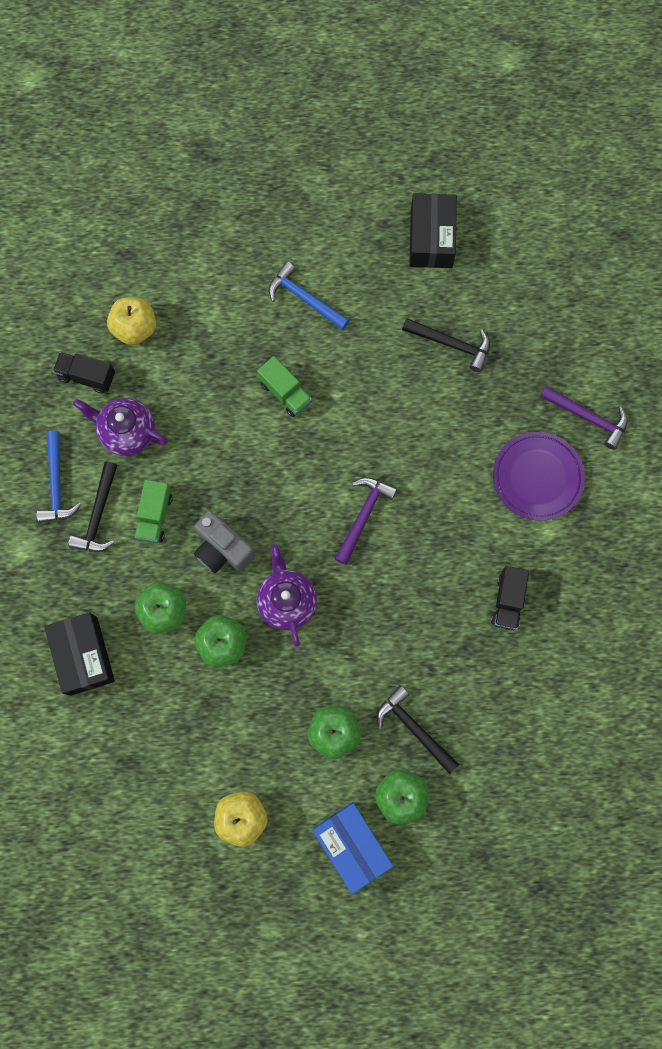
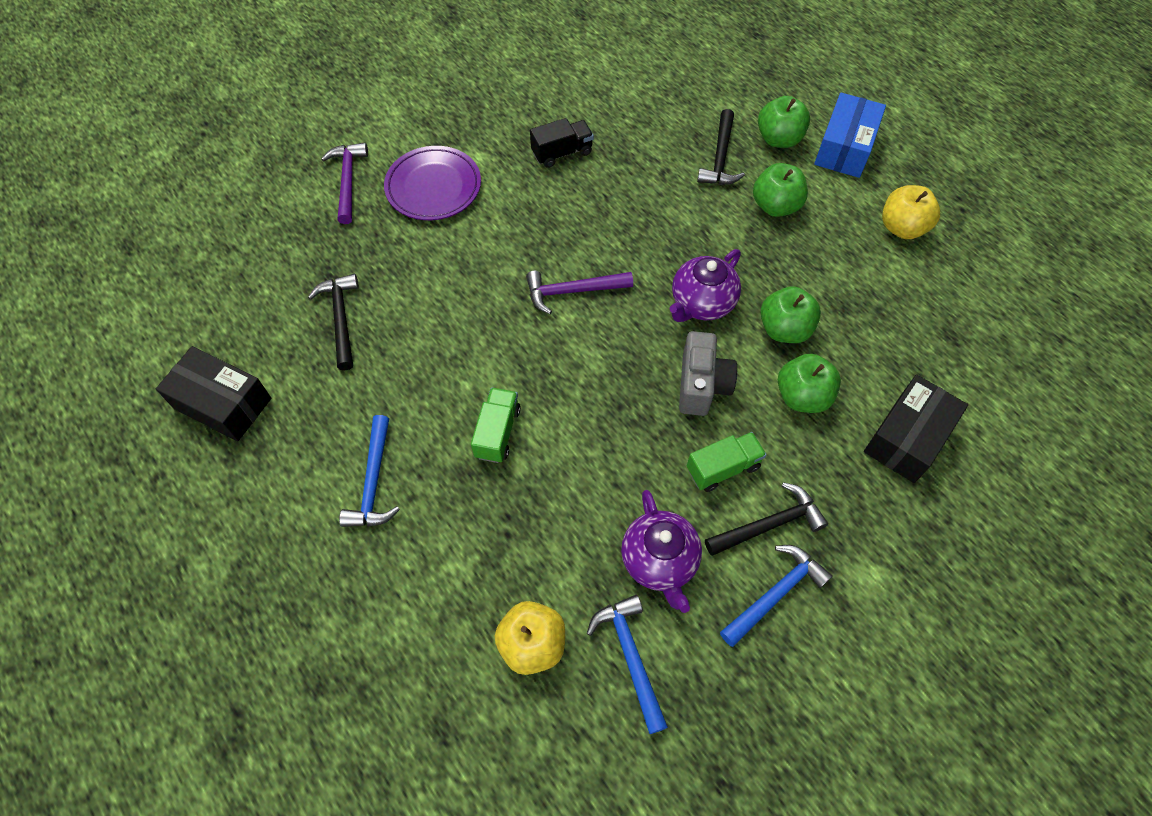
camera: 125 degrees left, 15 degrees down
(87, 376) = (630, 656): black truck -> blue hammer
(431, 238) = (223, 403): black box -> black box turned 60 degrees clockwise

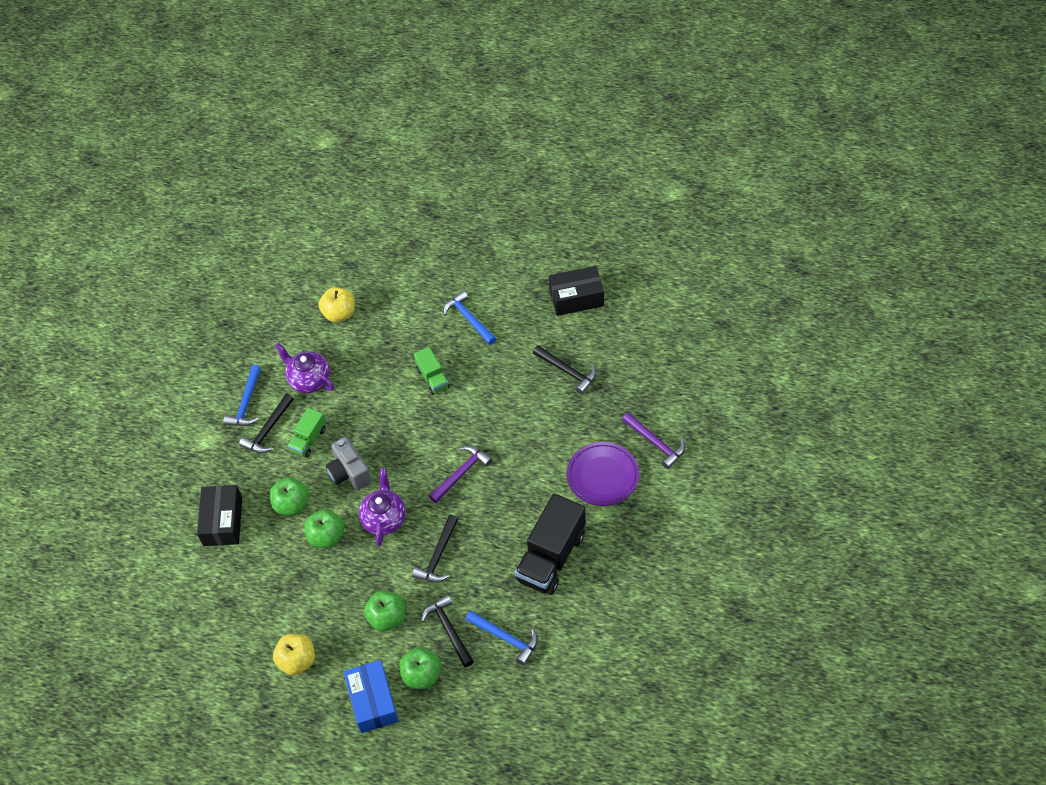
camera: 145 degrees right, 5 degrees down
(562, 153) = (551, 557): black truck -> black truck, size x1.89
(630, 656) = (294, 337): blue hammer -> blue hammer (506, 638)
(674, 227) = (438, 556): none -> black hammer

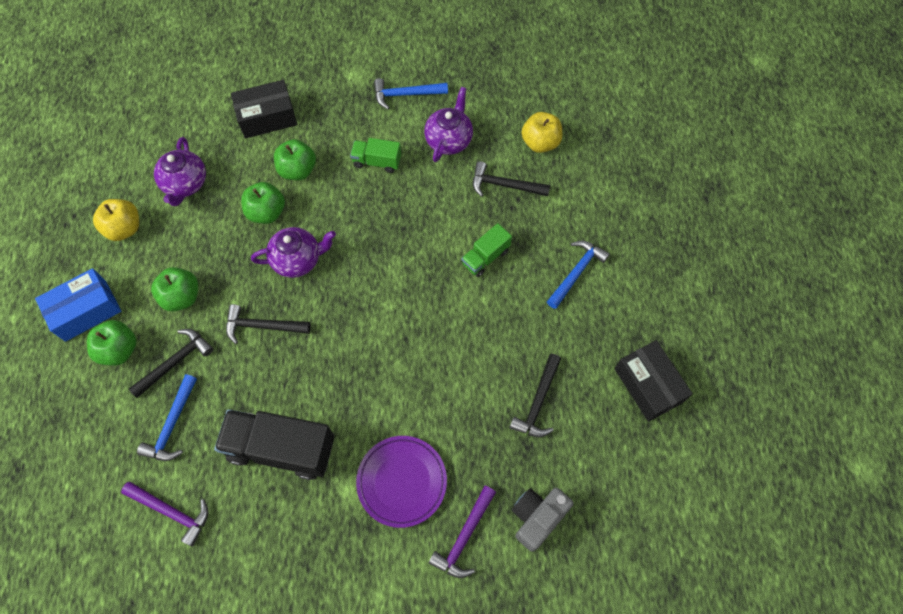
camera: 70 degrees right, 10 degrees up
(268, 430) = (379, 123): black hammer -> black hammer (504, 185)
(269, 602) = (185, 184): none -> purple teapot
(349, 473) = (346, 210): grey camera -> grey camera (537, 517)
(461, 473) = (370, 321): purple hammer -> purple hammer (172, 512)

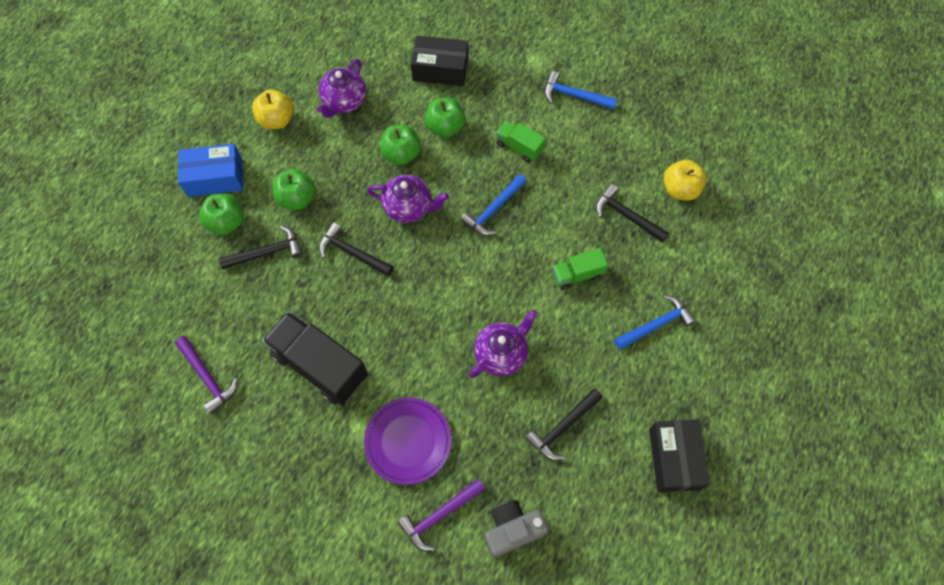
camera: 25 degrees right, 0 degrees up
(172, 425) = (240, 304): blue hammer -> blue hammer (493, 210)
(449, 140) = (594, 153): purple teapot -> purple teapot (501, 353)

